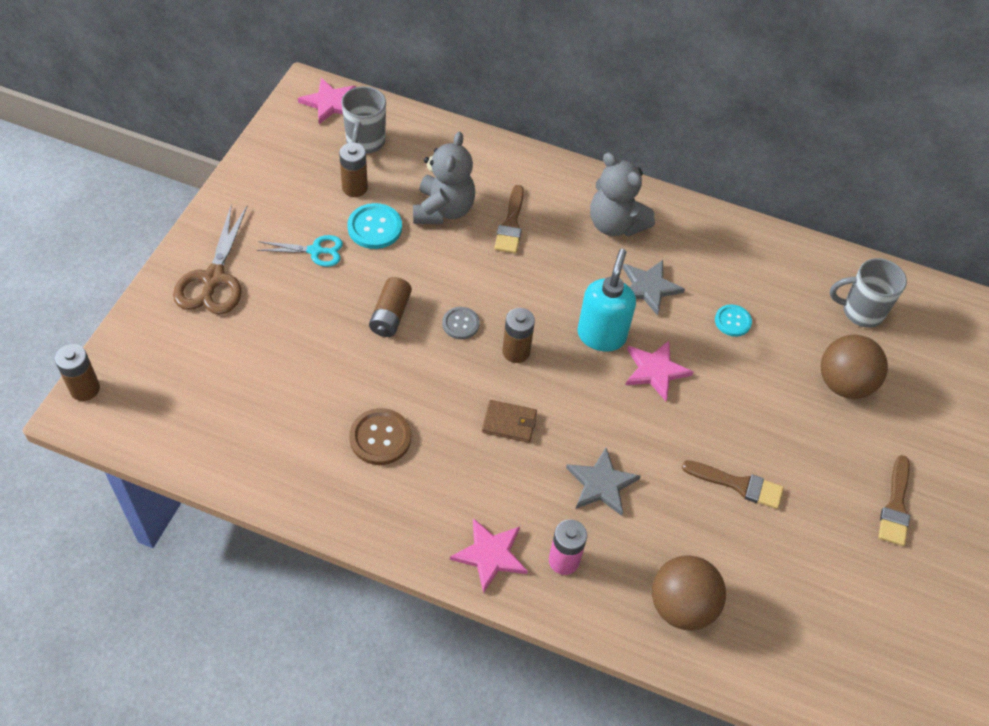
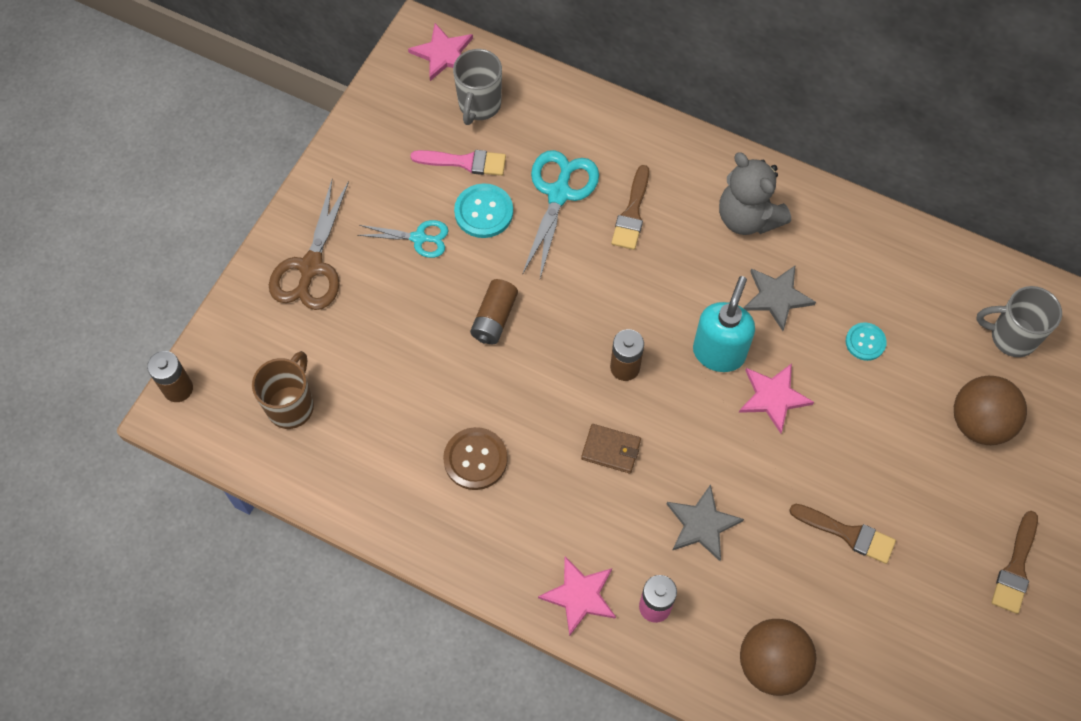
camera: 10 degrees right, 10 degrees up
(198, 399) = (291, 405): none -> brown mug
(354, 188) = (465, 162): brown battery -> pink brush
(443, 210) = (559, 193): grey teddy bear -> turquoise scissors
(460, 324) = (568, 332): grey button -> none

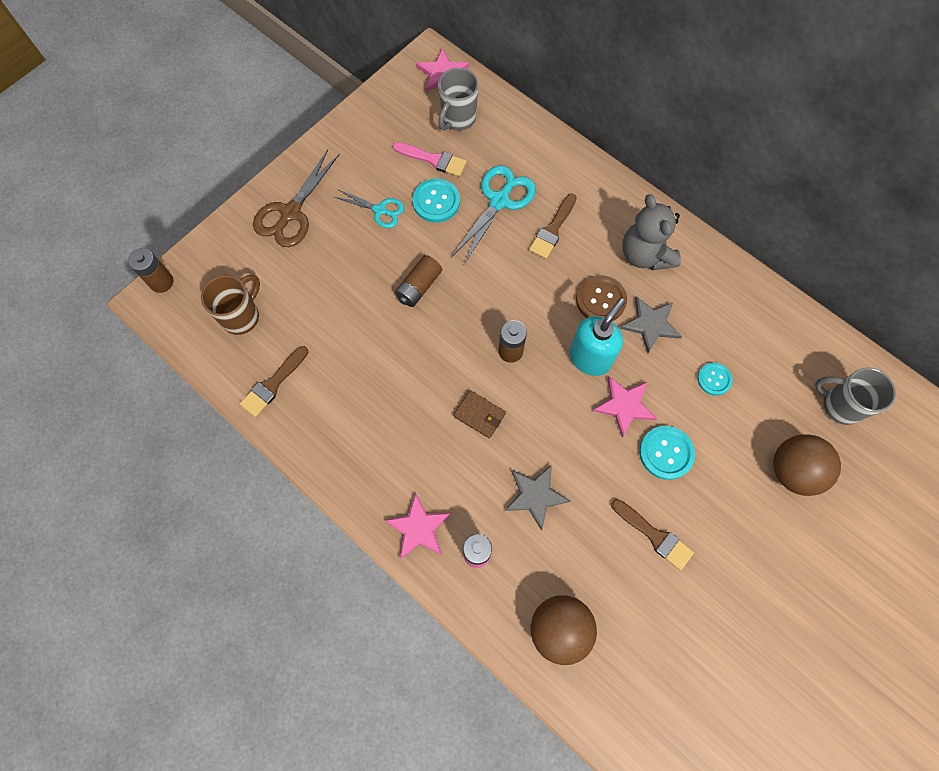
camera: 15 degrees right, 5 degrees up
(475, 459) = (369, 395): brown button -> brown button (601, 300)
(834, 438) = (666, 453): none -> turquoise button
(1015, 568) = (791, 603): brown brush -> brown brush (273, 384)

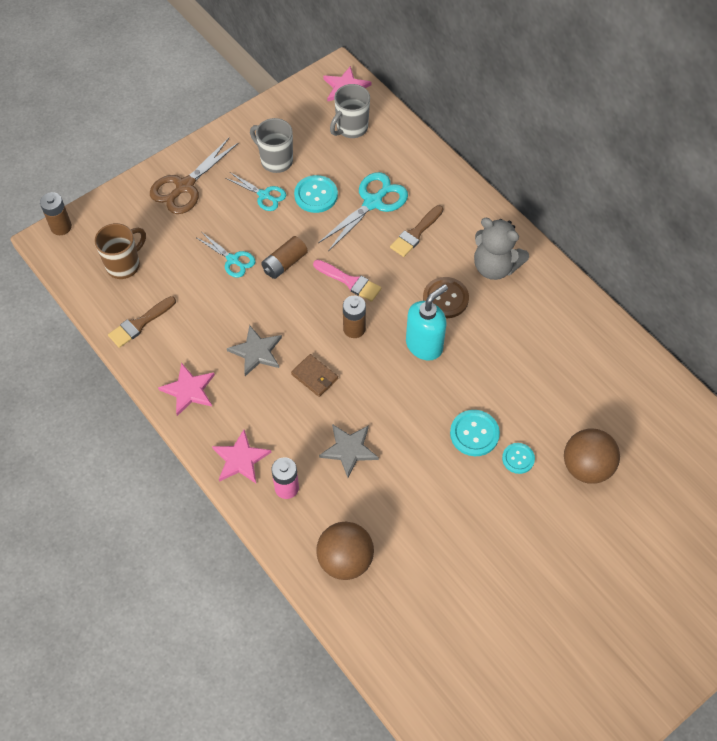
camera: 10 degrees right, 10 degrees down
(361, 291) = (233, 260): none -> turquoise scissors
(433, 160) = (321, 160): pink brush -> pink brush (350, 281)
(624, 405) = (446, 389): pink star -> pink star (189, 390)
(645, 255) = (495, 267): grey teddy bear -> grey teddy bear turned 45 degrees counterclockwise
(651, 324) = (486, 326): grey star -> grey star (256, 352)
(654, 535) = (447, 499): brown brush -> none
(714, 379) = (533, 380): turquoise button -> turquoise button (518, 458)
(840, 405) = (644, 419): grey mug -> grey mug (275, 160)

